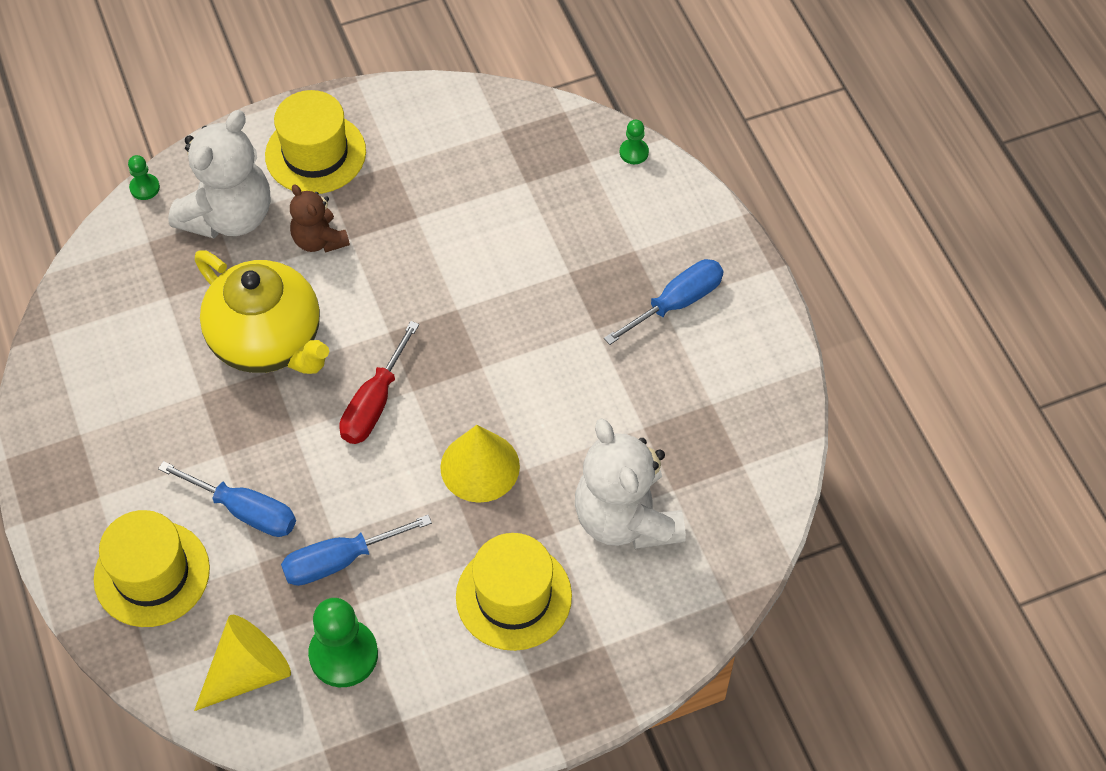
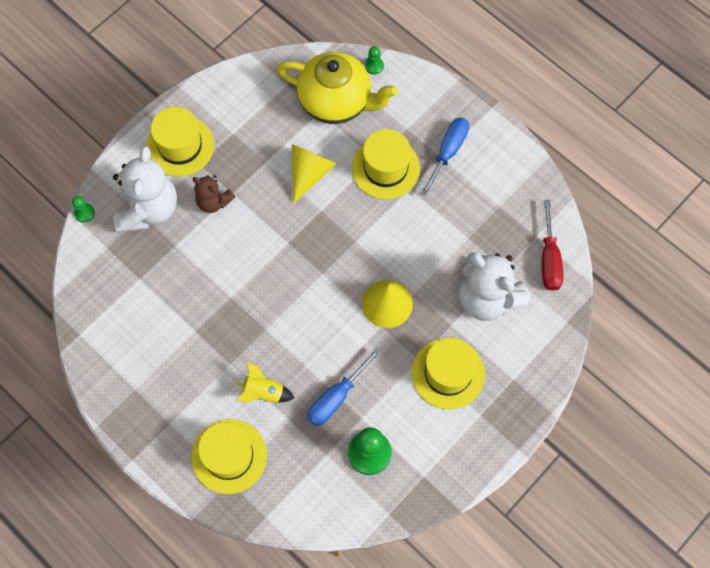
camera: 25 degrees left, 10 degrees up
(245, 511) = (263, 392): blue screwdriver -> yellow rocket
(248, 672) = (319, 489): yellow cone -> yellow cone (310, 173)
(268, 341) = (218, 280): yellow teapot -> yellow teapot (336, 102)
(374, 403) = (304, 291): red screwdriver -> red screwdriver (549, 259)
(577, 289) = (385, 168): none -> yellow hat

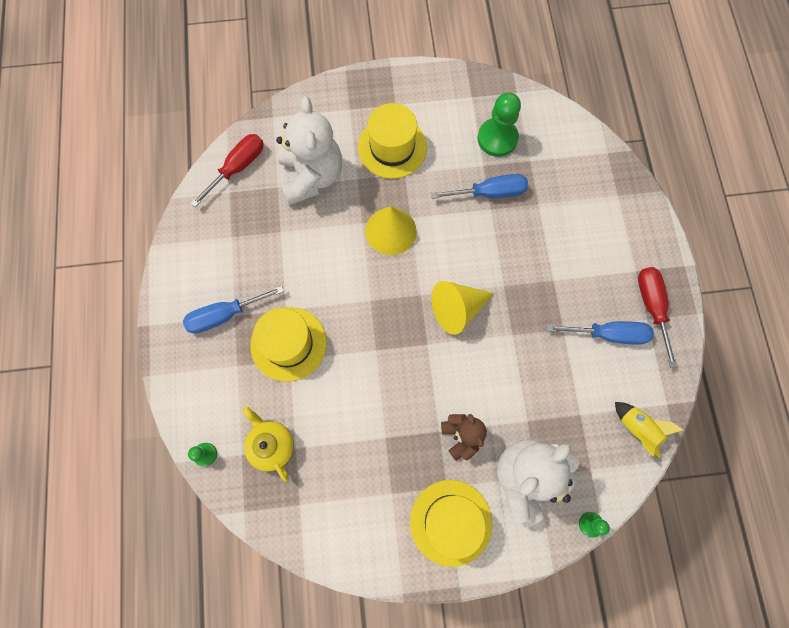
camera: 140 degrees left, 5 degrees up
(137, 402) = (652, 307): none -> red screwdriver
(157, 353) = (608, 334): none -> blue screwdriver
(229, 456) = (605, 212): yellow hat -> none
(263, 392) = (543, 238): yellow rocket -> yellow rocket (637, 428)
(310, 173) = (356, 393): yellow cone -> yellow cone (457, 309)
(336, 102) = (272, 445): yellow teapot -> yellow teapot, size x0.55

